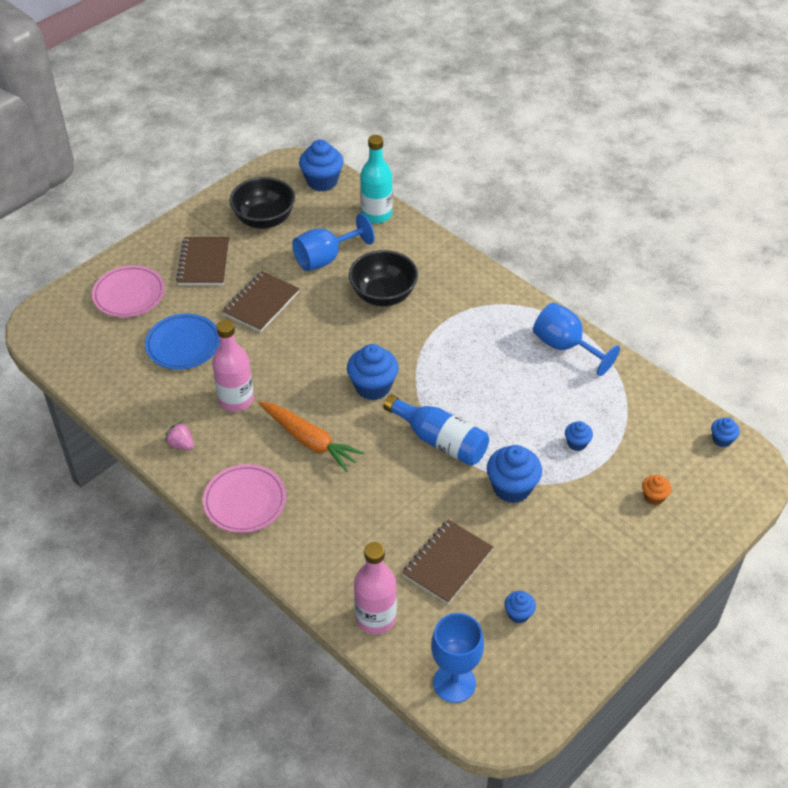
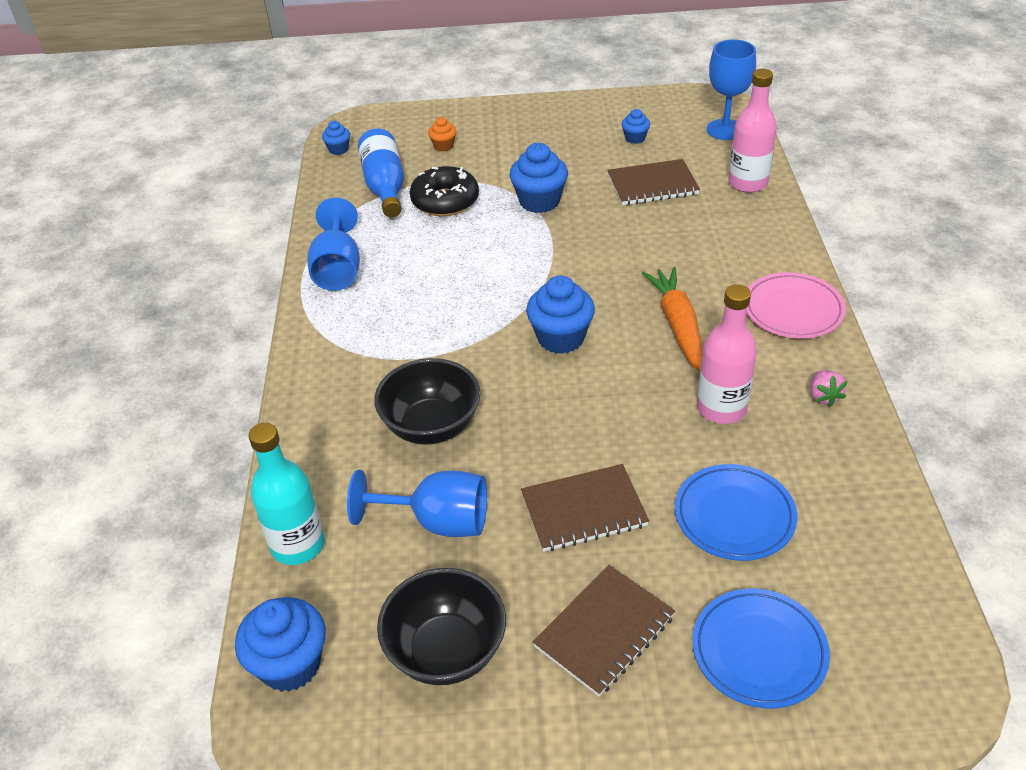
camera: 135 degrees left, 5 degrees down
(129, 294) = (759, 651): pink plate -> blue plate
(440, 440) = (554, 261): blue bottle -> blue bottle (385, 186)
(577, 443) = (445, 201): blue cupcake -> black donut

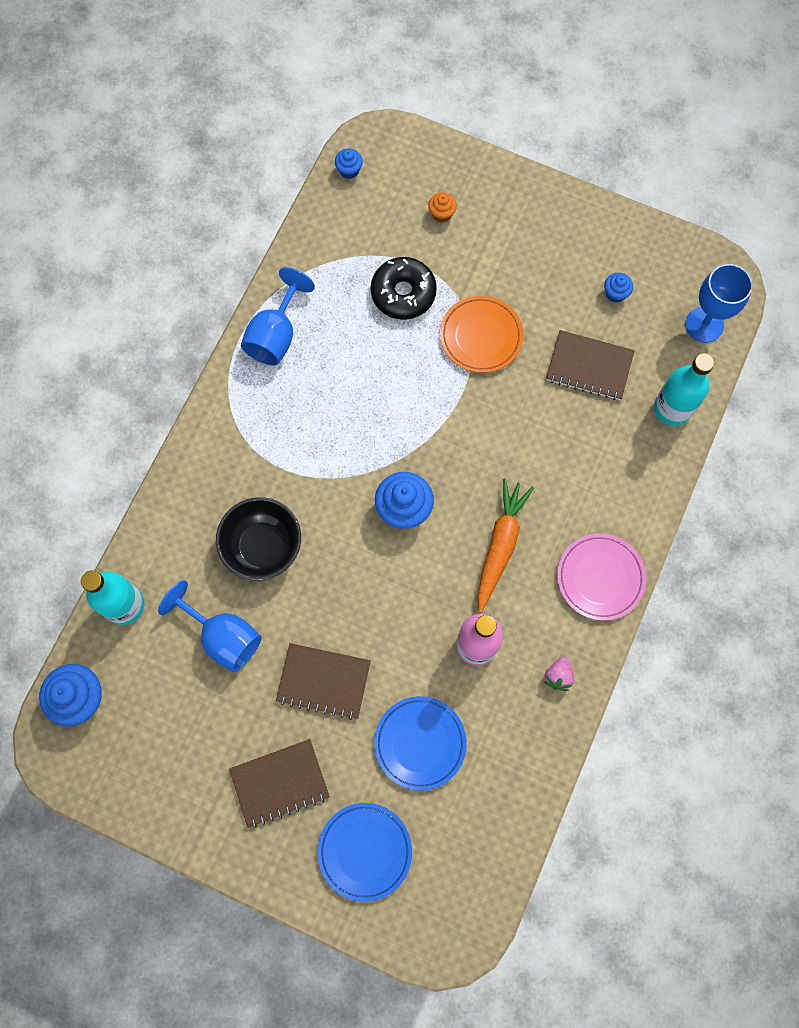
camera: 25 degrees right, 30 degrees up
(385, 186) = (363, 246): blue bottle -> none
(446, 651) = (177, 742): black bowl -> none
(539, 201) = (481, 336): blue cupcake -> orange plate
(747, 183) = (672, 408): pink bottle -> turquoise bottle

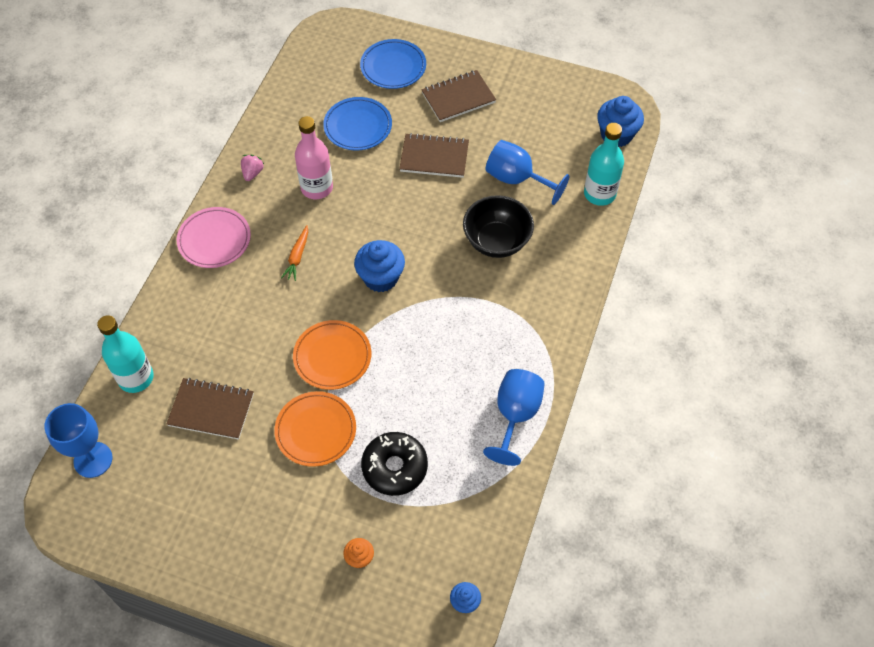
camera: 175 degrees right, 15 degrees down
(462, 415) = (332, 357): none -> orange plate
(500, 545) = (297, 257): orange carrot -> orange carrot, size x0.57
(615, 293) = (179, 484): blue cupcake -> none

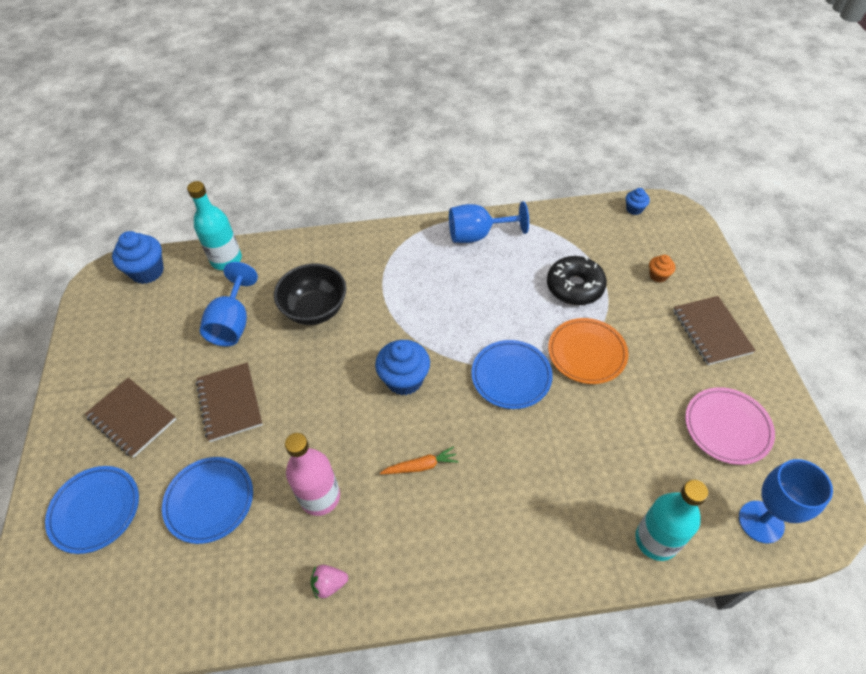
camera: 115 degrees left, 5 degrees down
(211, 410) = (632, 446): brown notebook -> brown notebook (711, 331)
(214, 240) = (446, 568): pink plate -> pink plate (727, 427)
(332, 357) = (511, 376): orange plate -> blue plate

